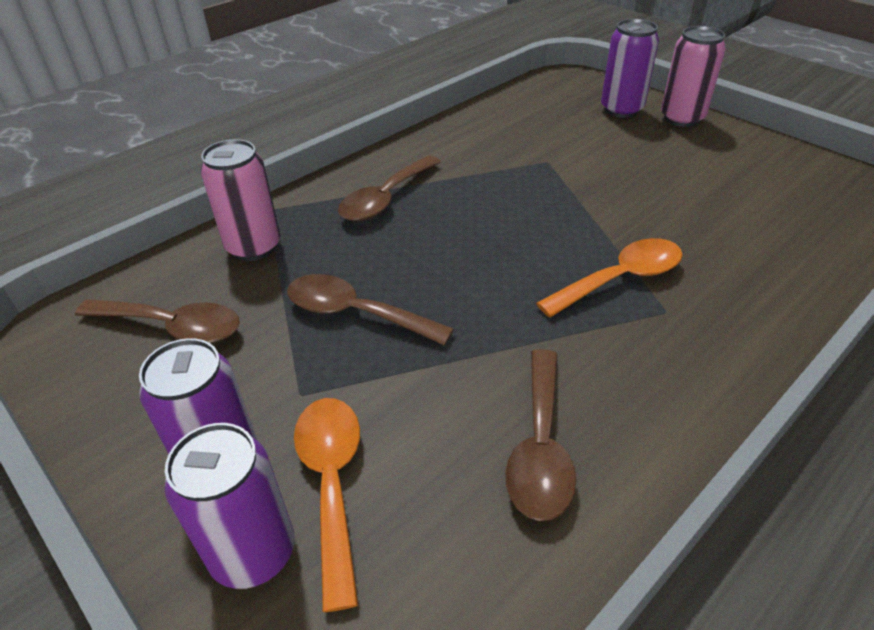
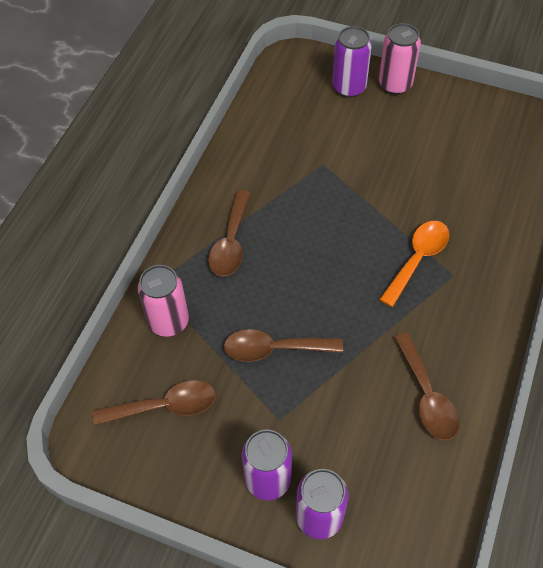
camera: 25 degrees left, 15 degrees up
(332, 484) = (333, 464): orange spoon -> none

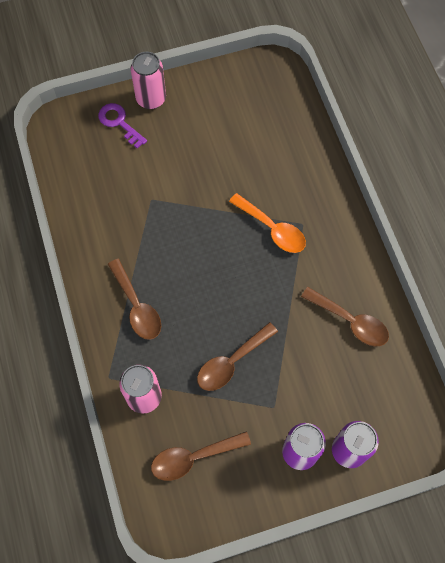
camera: 40 degrees left, 10 degrees up
(164, 406) = (193, 457): brown spoon -> brown spoon turned 150 degrees counterclockwise
(349, 87) = (119, 123): purple can -> purple key
(417, 259) = (272, 229): orange spoon -> orange spoon turned 135 degrees clockwise

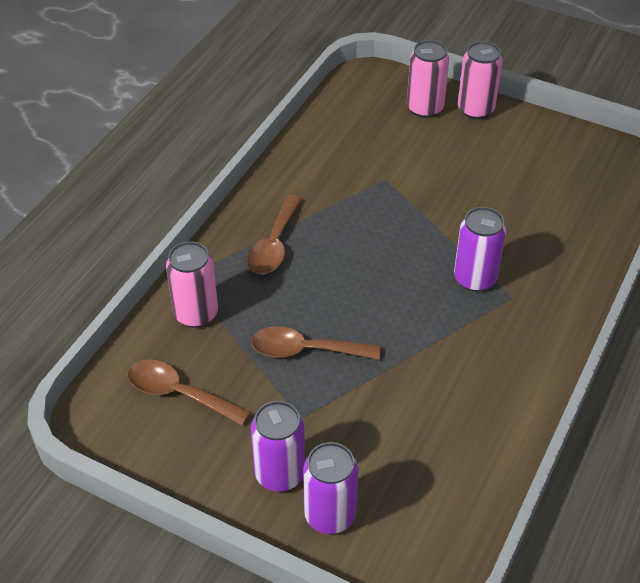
camera: 45 degrees right, 20 degrees down
(119, 123) = (425, 108): purple key -> pink can
(272, 229) = (475, 279): orange spoon -> purple can
(350, 321) = (465, 410): brown spoon -> none

